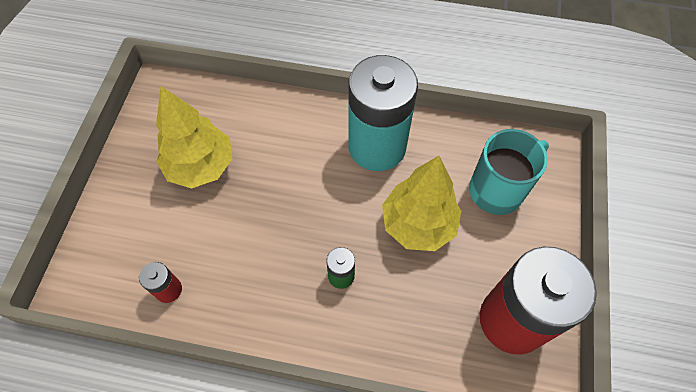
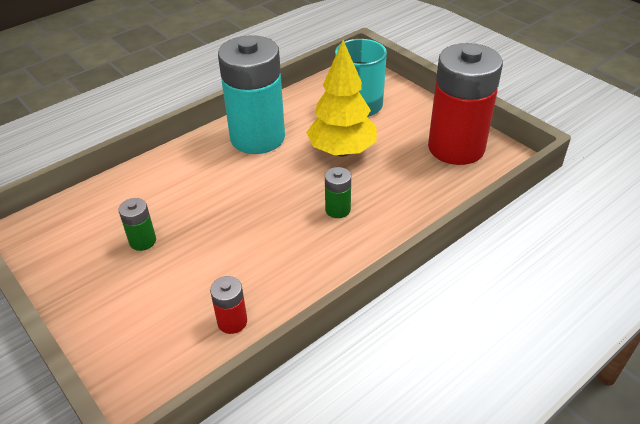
camera: 50 degrees left, 20 degrees down
(201, 166) = (143, 241): yellow tree -> green battery

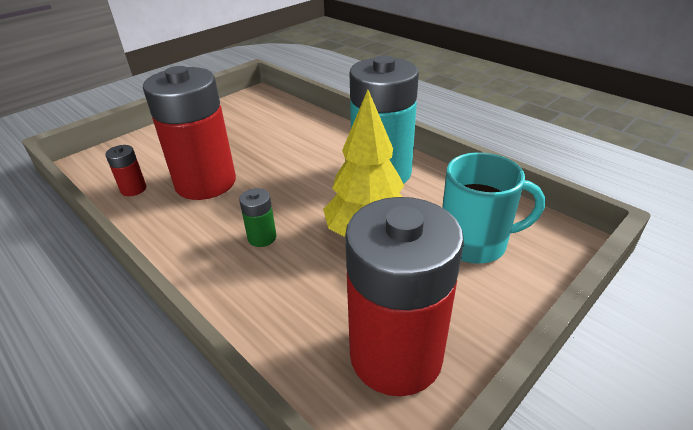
camera: 85 degrees right, 5 degrees down
(143, 241) = (236, 137): green battery -> none
(238, 257) = (205, 182): none -> red battery

